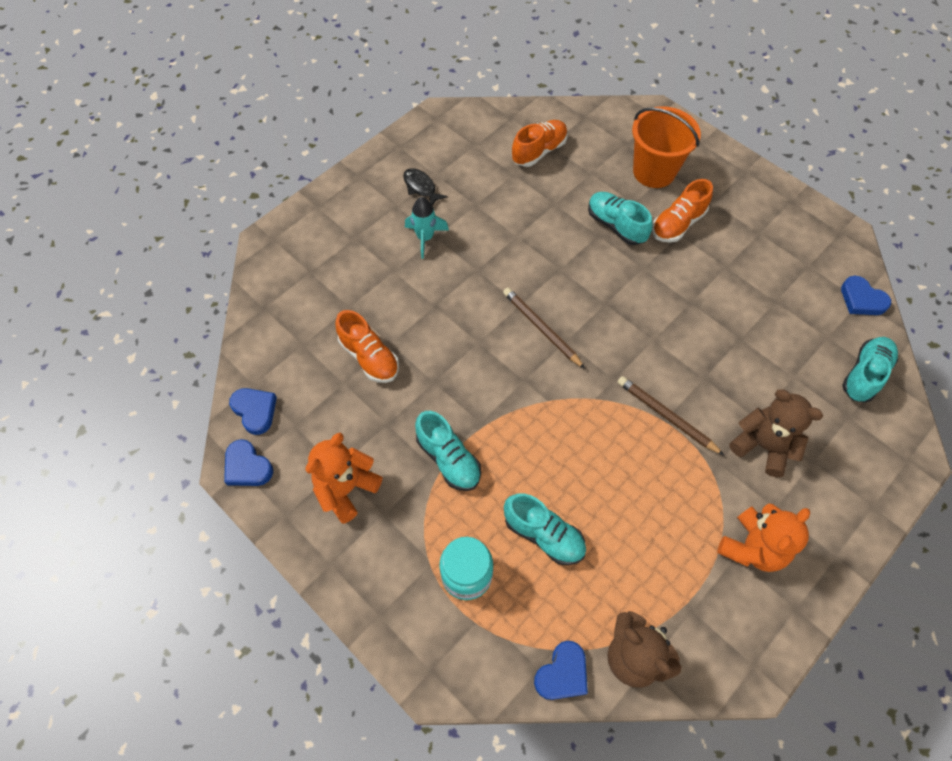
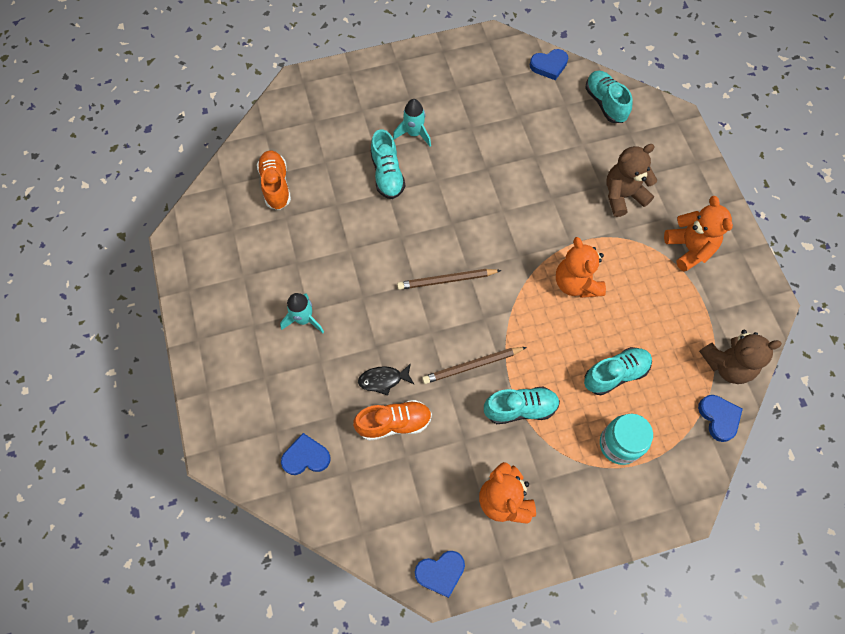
camera: 60 degrees left, 5 degrees up
(255, 411) = (390, 543): blue heart -> blue heart (306, 457)
(421, 187) = (248, 295): black fish -> black fish (383, 380)
(616, 225) = (387, 174): turquoise shoe -> turquoise shoe turned 90 degrees counterclockwise
(622, 447) = (576, 283): none -> orange teddy bear
(654, 171) = (355, 119): orange bucket -> none
(666, 416) = (568, 240): brown pencil -> brown pencil (472, 366)
(678, 224) = (414, 133): orange shoe -> turquoise rocket

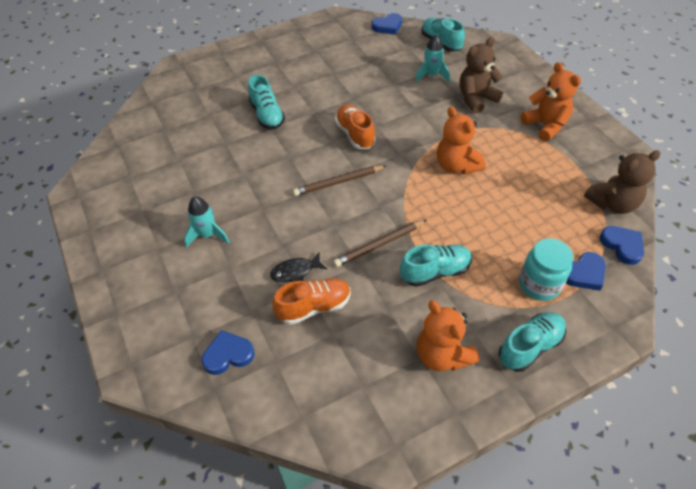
camera: 10 degrees left, 15 degrees down
(276, 185) = (166, 138): orange shoe -> orange shoe (355, 134)
(414, 133) = (285, 84): turquoise rocket -> turquoise rocket (431, 75)
(440, 573) = (395, 440): blue heart -> blue heart (583, 274)
(615, 374) = (515, 228): turquoise shoe -> turquoise shoe (530, 347)

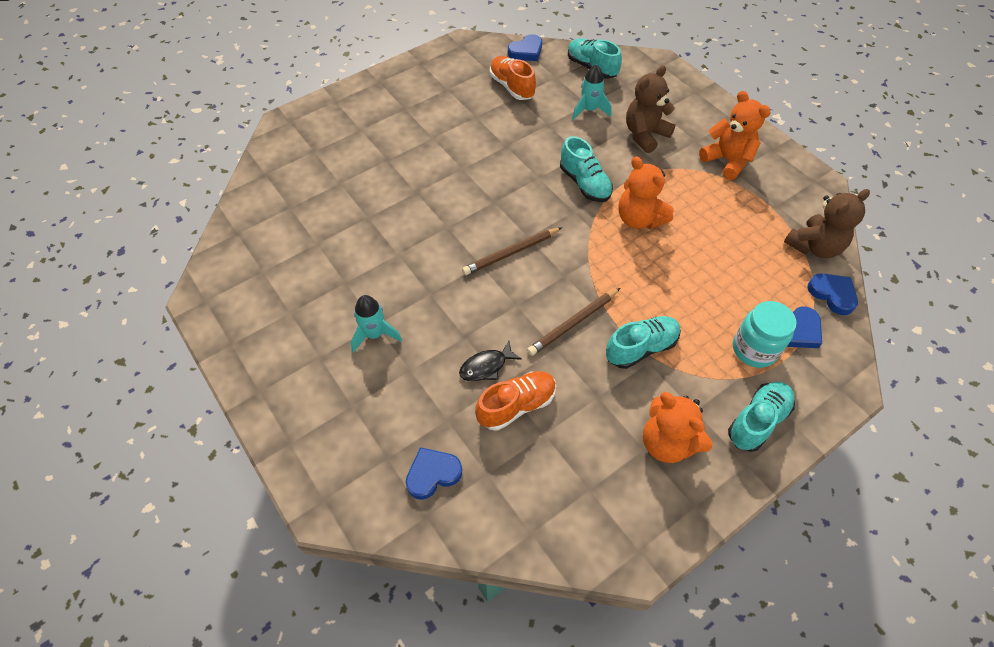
camera: 10 degrees left, 5 degrees up
(267, 115) = (409, 177): turquoise shoe -> turquoise shoe (584, 183)
(355, 134) = (517, 192): orange shoe -> orange shoe (512, 87)

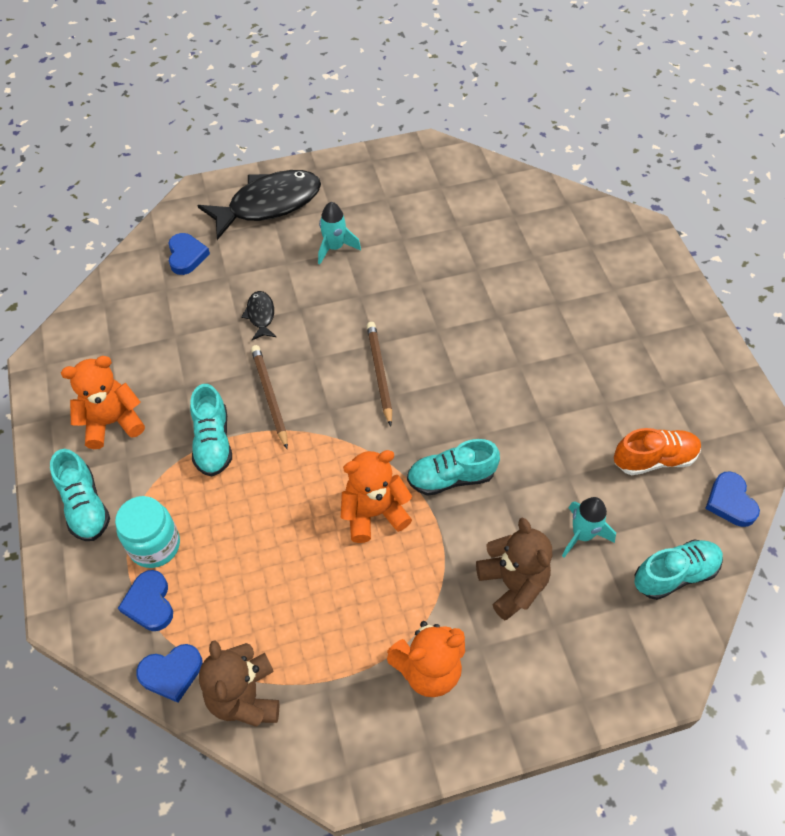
camera: 110 degrees right, 0 degrees up
(327, 421) = (268, 204): none -> black fish
(516, 405) = (211, 325): orange shoe -> none

